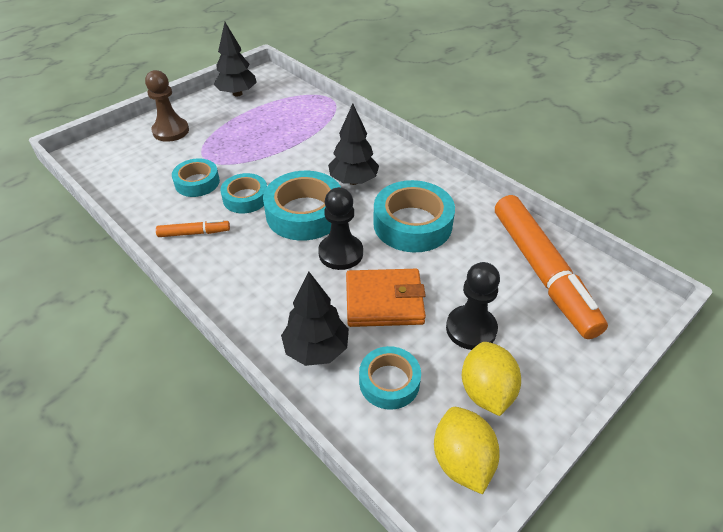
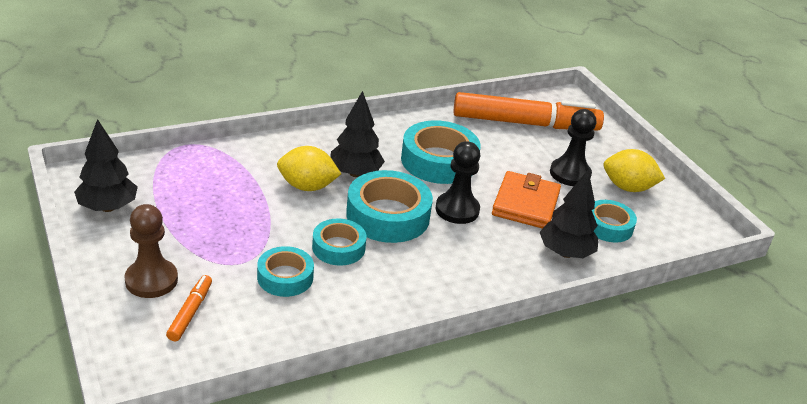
camera: 75 degrees left, 10 degrees down
(194, 233) = (377, 295): orange marker -> orange marker (190, 312)
(462, 461) = (679, 216): yellow lemon -> yellow lemon (307, 186)

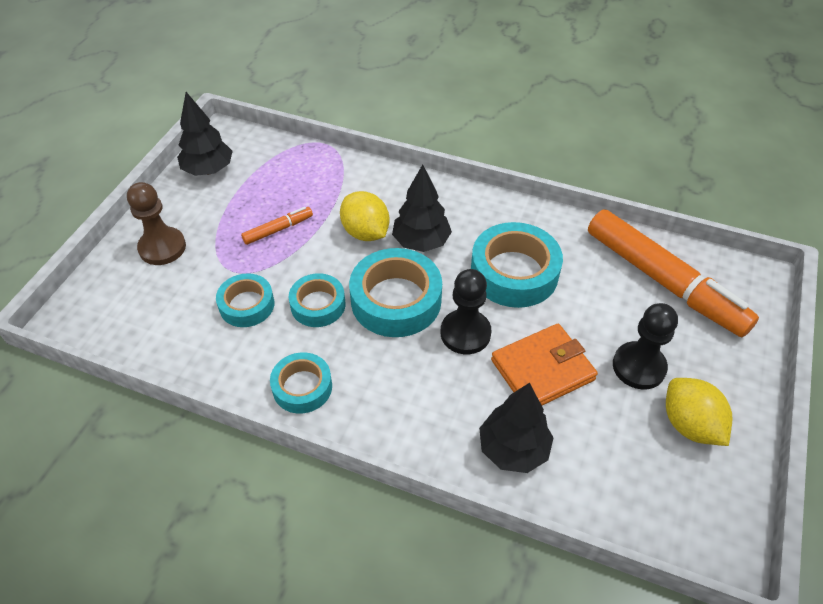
camera: 50 degrees right, 15 degrees up
(190, 312) = (152, 291): orange marker -> orange marker (278, 229)
(608, 226) = (602, 453): turquoise tape -> turquoise tape (302, 387)

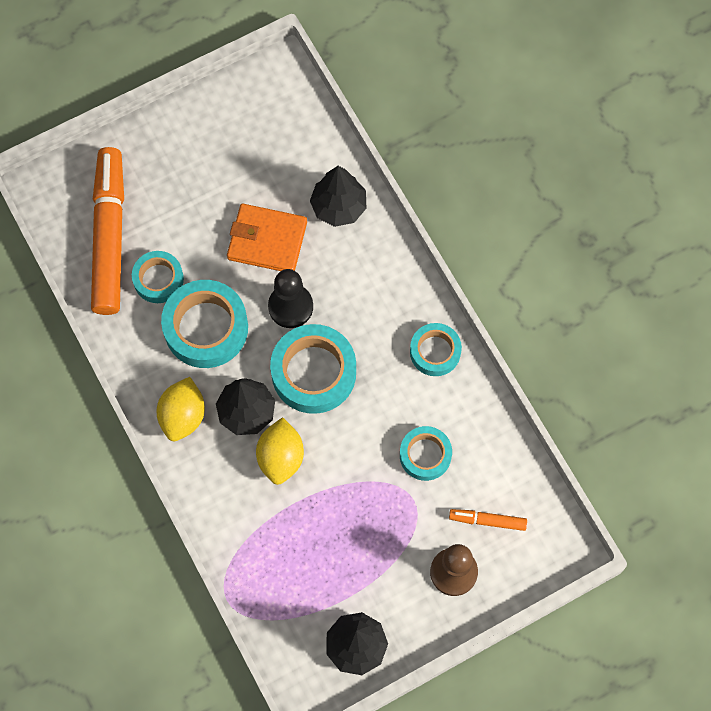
camera: 140 degrees left, 20 degrees up
(278, 229) = (347, 518): orange marker -> orange marker (488, 521)
(318, 305) = (373, 413): turquoise tape -> turquoise tape (158, 279)
(638, 367) = (203, 194): black pawn -> none
(689, 424) = (217, 138): yellow lemon -> yellow lemon (183, 416)

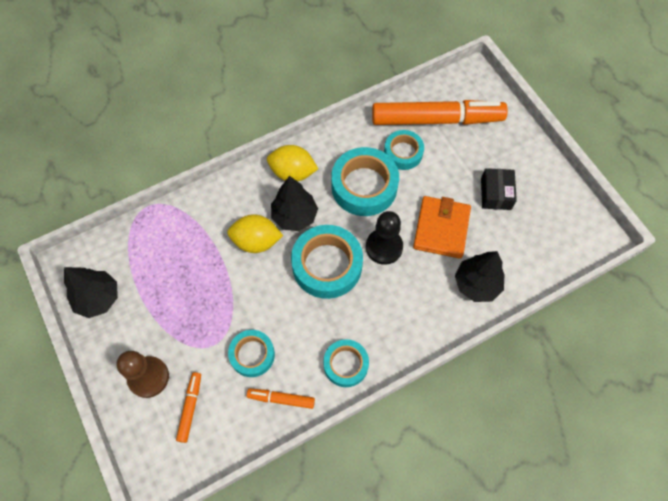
camera: 90 degrees right, 5 degrees down
(221, 175) = (495, 194): none -> black box
(475, 421) = (281, 399): none -> orange marker

